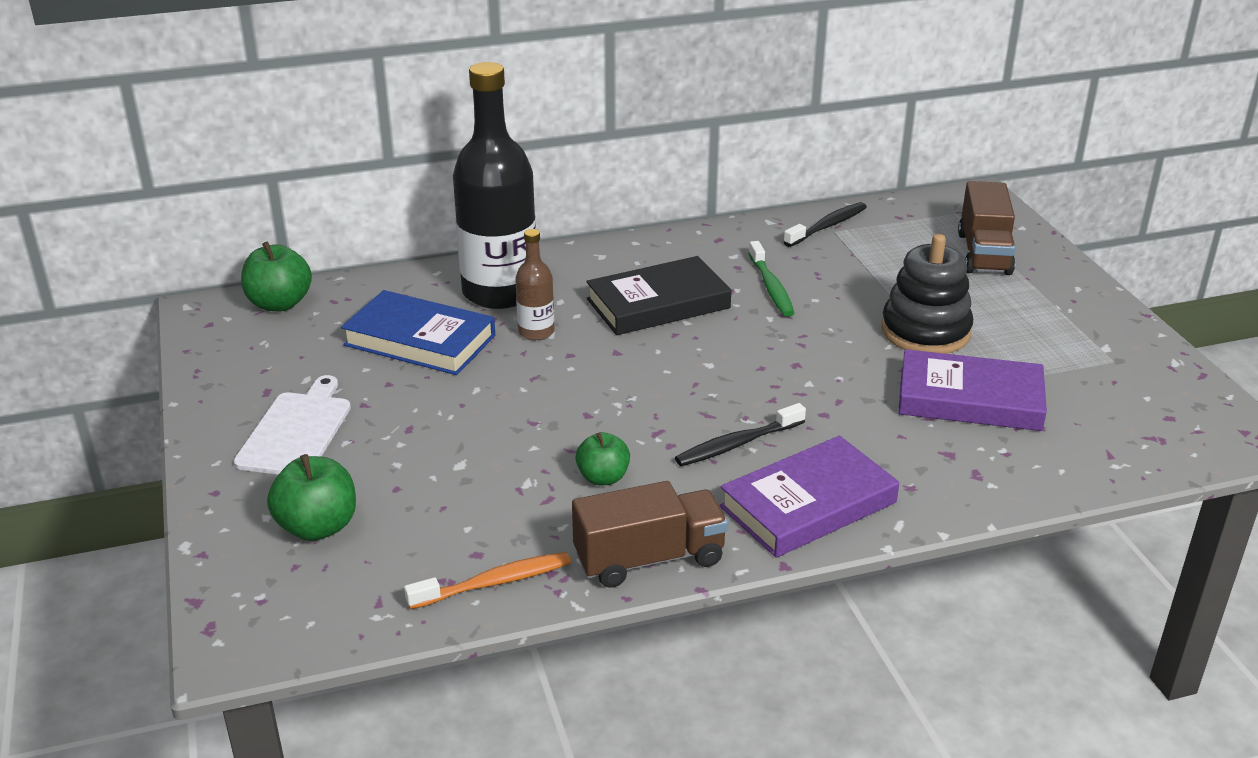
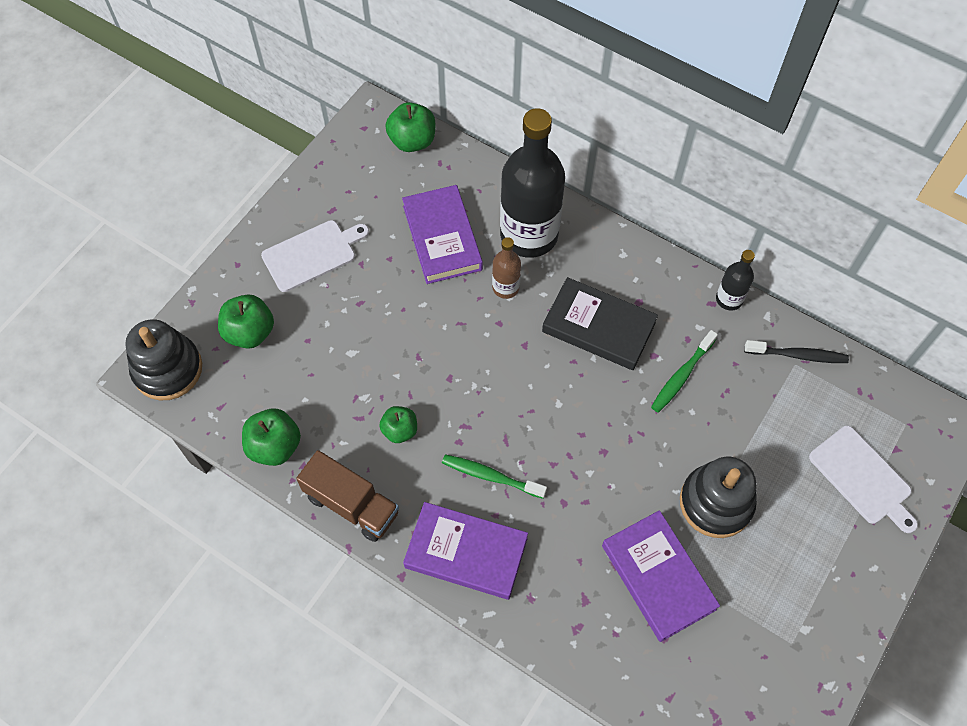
camera: 50 degrees right, 30 degrees up
(259, 623) = (168, 369): none -> black stacking toy
(420, 340) = (442, 238): blue book -> purple book
(494, 582) = (275, 446): orange toothbrush -> green apple
(726, 230) = (729, 299): none -> black bottle
(737, 444) = (490, 476): black toothbrush -> green toothbrush
(984, 253) = (862, 478): brown truck -> white cutting board

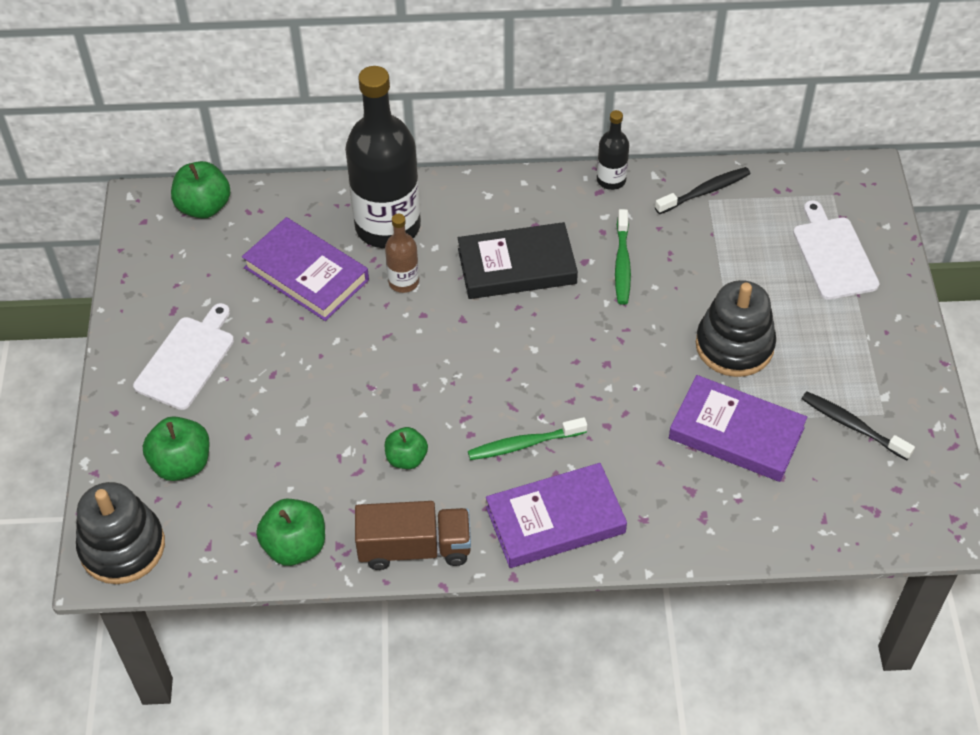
camera: 35 degrees left, 10 degrees down
(757, 635) = (852, 425): none -> black toothbrush
(862, 478) = (833, 255): white cutting board -> white cutting board turned 120 degrees counterclockwise

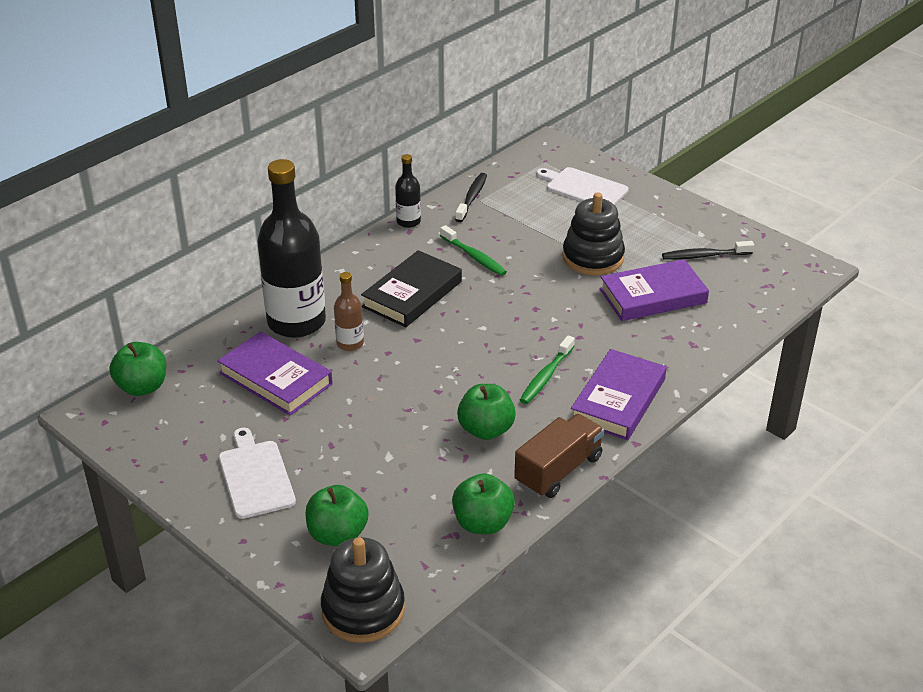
camera: 45 degrees left, 15 degrees down
(306, 274) = (275, 379): purple book -> purple book turned 45 degrees clockwise
(406, 458) = (486, 430): green apple -> green apple, size x1.51

